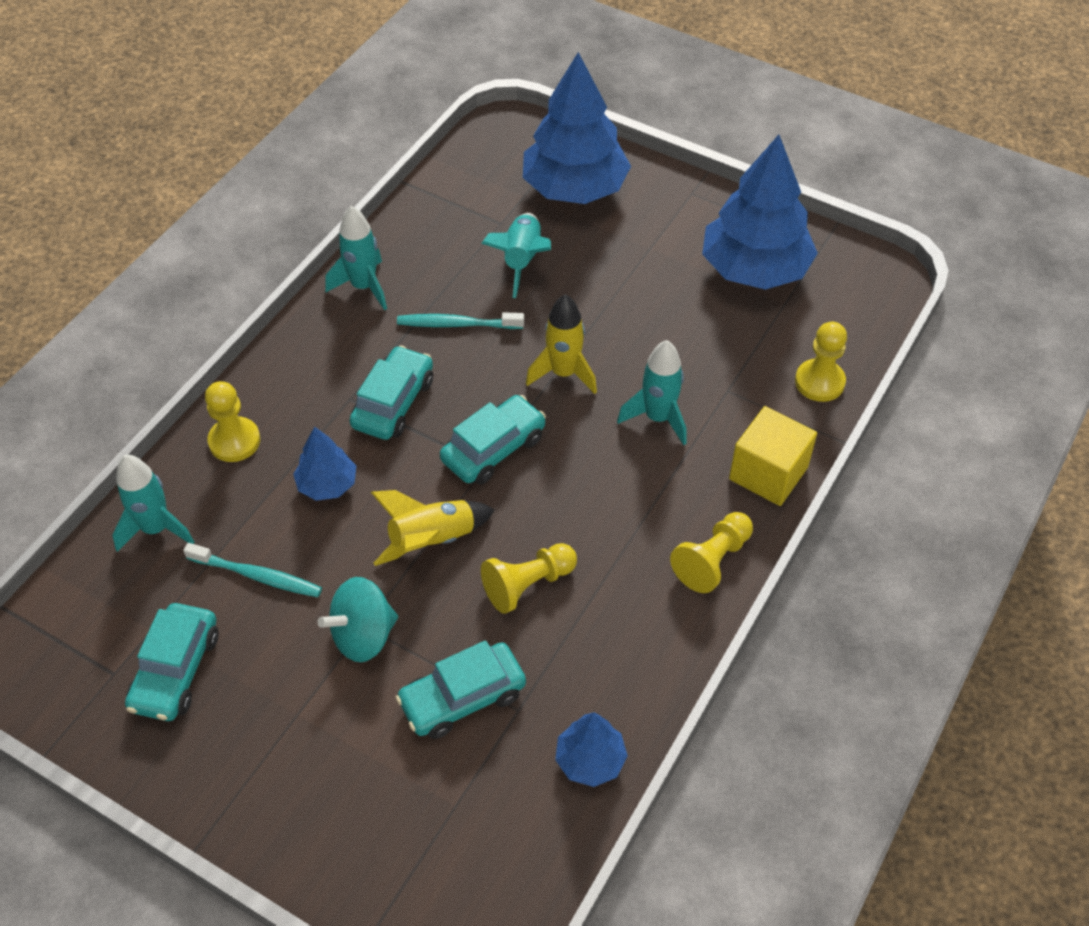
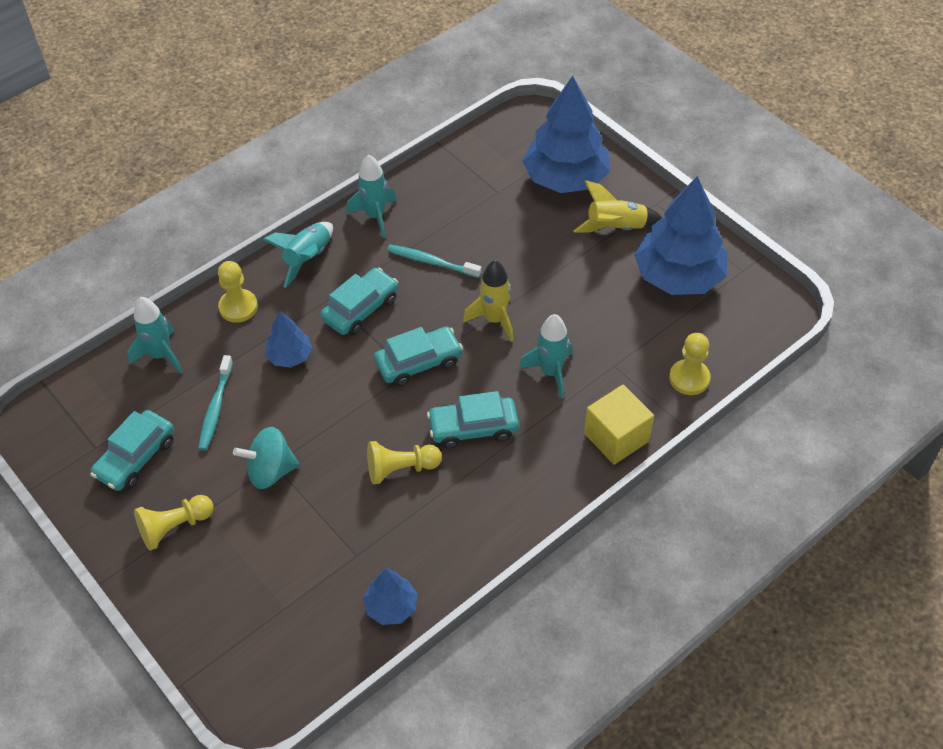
camera: 20 degrees right, 0 degrees up
(257, 576) = (215, 408): turquoise toothbrush -> turquoise toothbrush turned 60 degrees clockwise
(432, 540) = (346, 417): yellow rocket -> yellow rocket (616, 227)
(462, 698) = (320, 535): turquoise car -> turquoise car (473, 428)
(522, 260) = (500, 225): turquoise rocket -> turquoise rocket (307, 259)
(712, 560) = (544, 490): yellow pawn -> yellow pawn (174, 527)

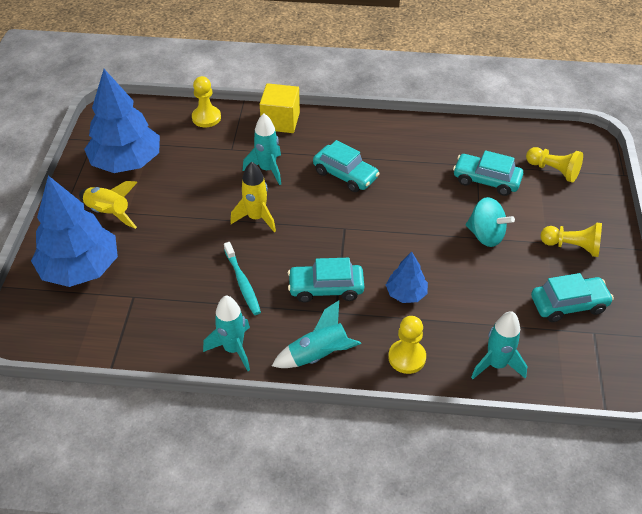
camera: 135 degrees left, 5 degrees down
(215, 408) = (487, 297): turquoise toothbrush -> none
(391, 606) = (481, 135): blue tree -> none
(400, 469) = (408, 184): yellow pawn -> yellow pawn (553, 171)
(418, 362) = (331, 229): turquoise car -> turquoise car (486, 180)

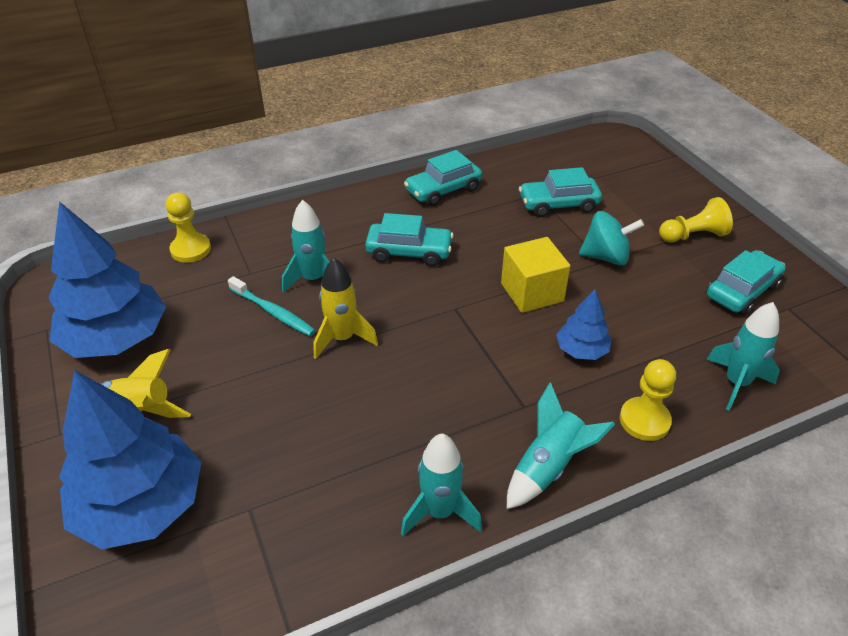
camera: 30 degrees left, 5 degrees down
(242, 283) = (385, 422): turquoise toothbrush -> turquoise toothbrush (273, 312)
(280, 121) = (288, 222): yellow cube -> yellow cube (532, 292)
(326, 288) = (490, 384): turquoise car -> turquoise car (443, 190)
(553, 171) = (611, 173): yellow pawn -> none

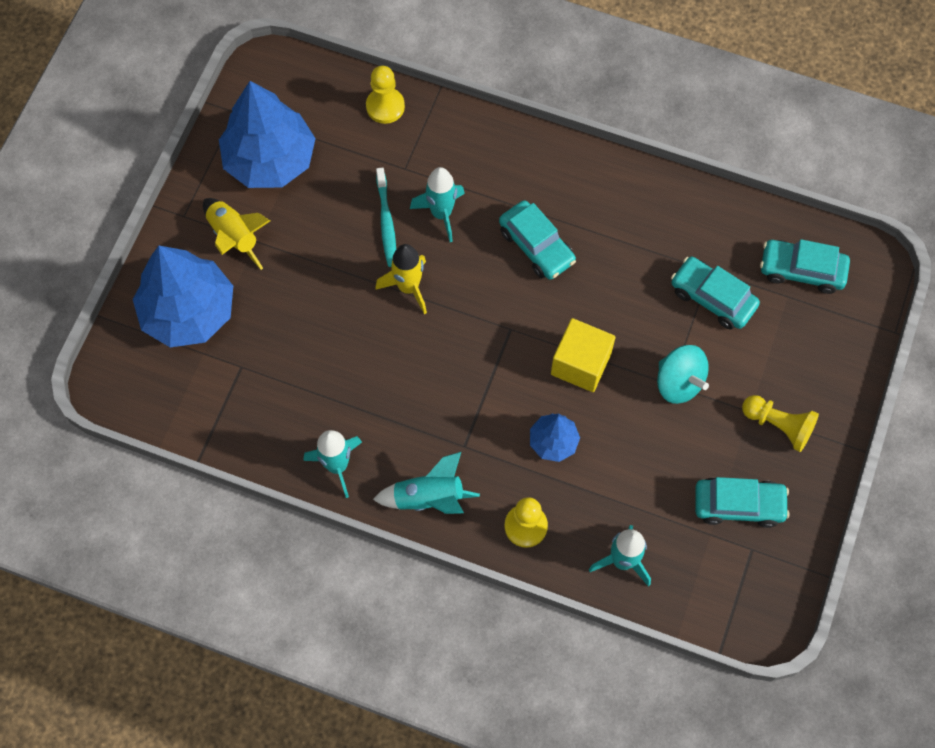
camera: 45 degrees right, 25 degrees up
(443, 190) = (637, 200): turquoise car -> turquoise car (801, 270)

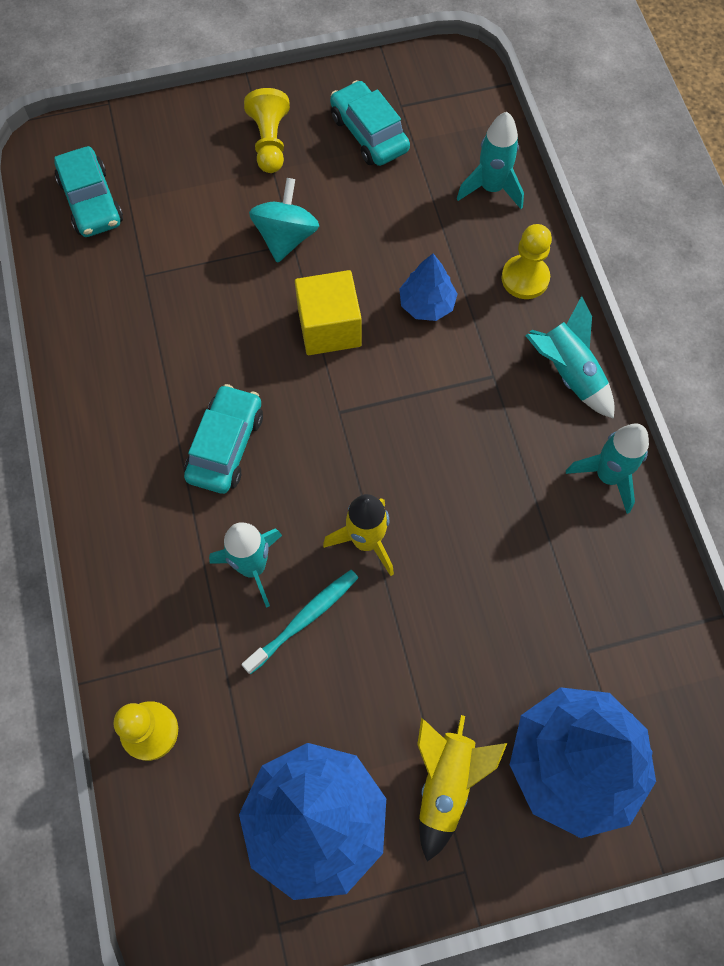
camera: 125 degrees left, 0 degrees up
(712, 298) = (174, 257): turquoise car -> none

